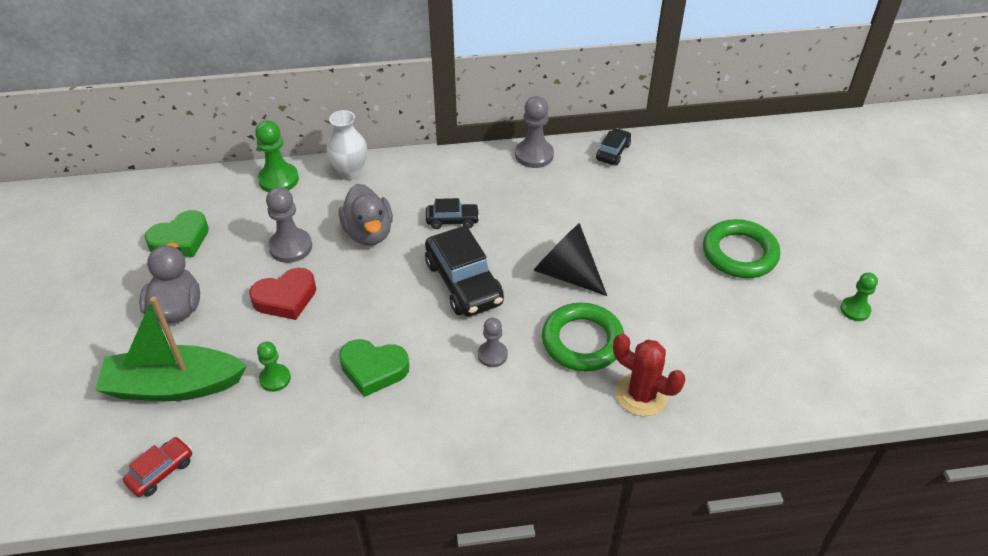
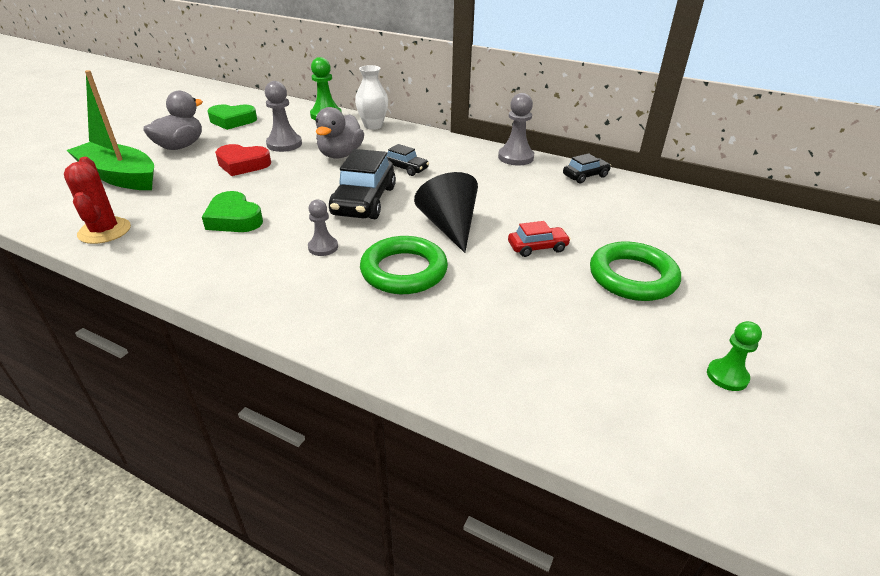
camera: 35 degrees right, 10 degrees down
(161, 471) = (43, 210): red car -> red car (537, 247)
(275, 379) = (173, 197): green pawn -> none
(641, 395) = (404, 330): red cactus -> red cactus (104, 231)

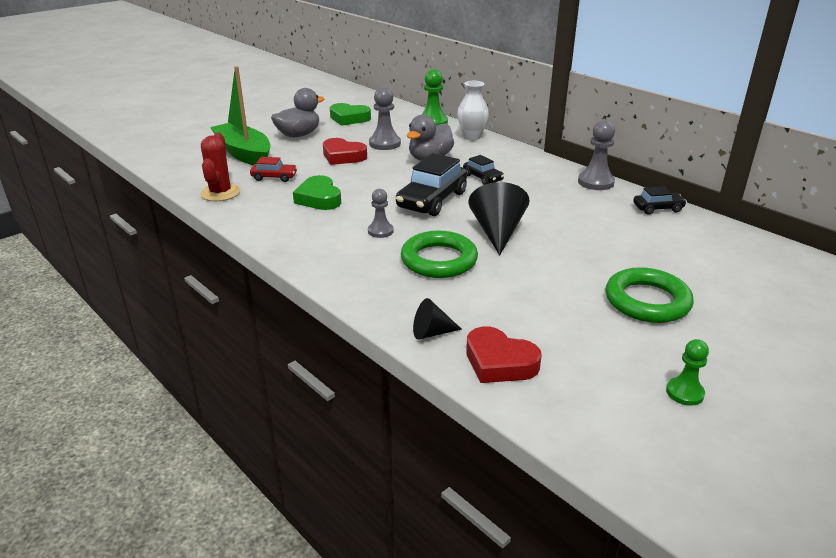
camera: 20 degrees right, 5 degrees down
(438, 366) = (431, 333): none -> black cone
(530, 387) = (499, 362): none -> red heart
(537, 247) = (569, 262): red car -> red car (274, 177)

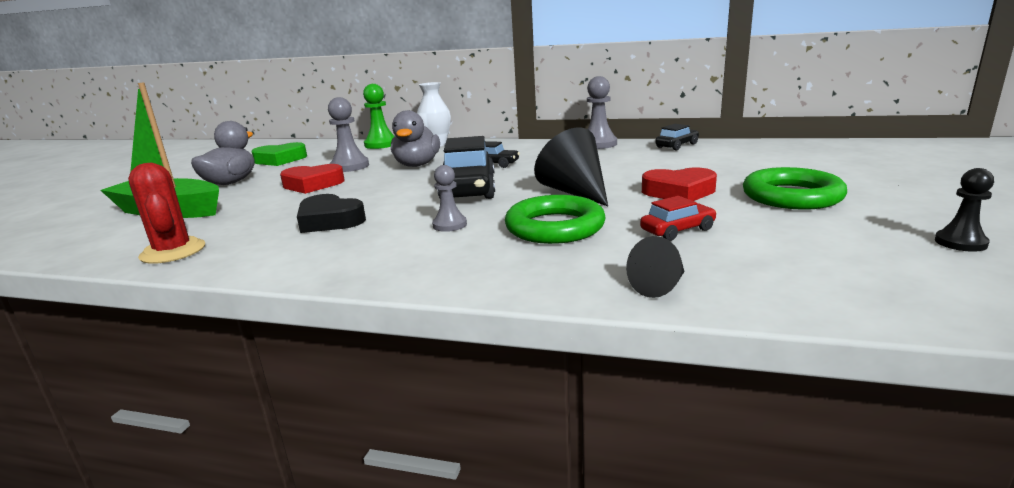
camera: 30 degrees left, 10 degrees down
(274, 177) = (241, 219): red car -> red car (677, 230)
(319, 198) = (329, 220): green heart -> black heart
(499, 362) = (775, 284): red heart -> red heart (679, 192)
(684, 393) = (960, 242): green pawn -> black pawn

